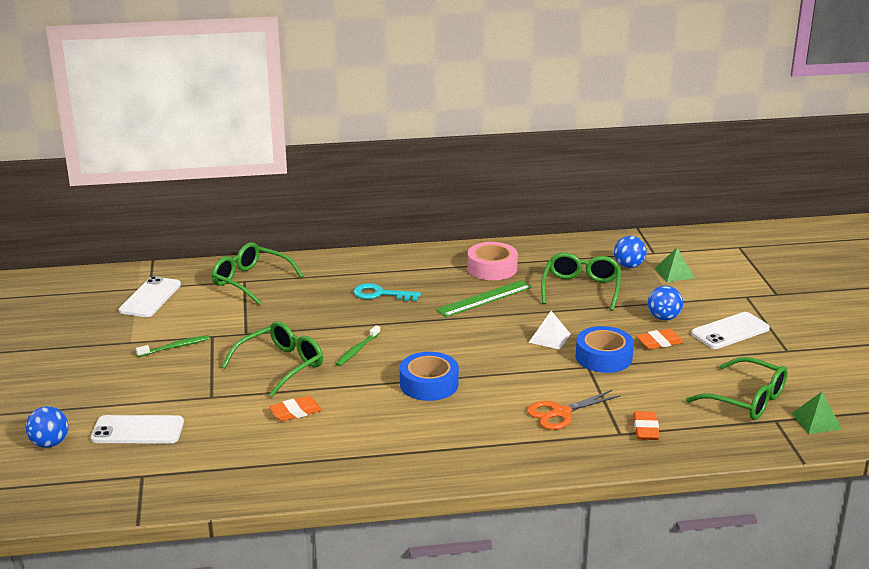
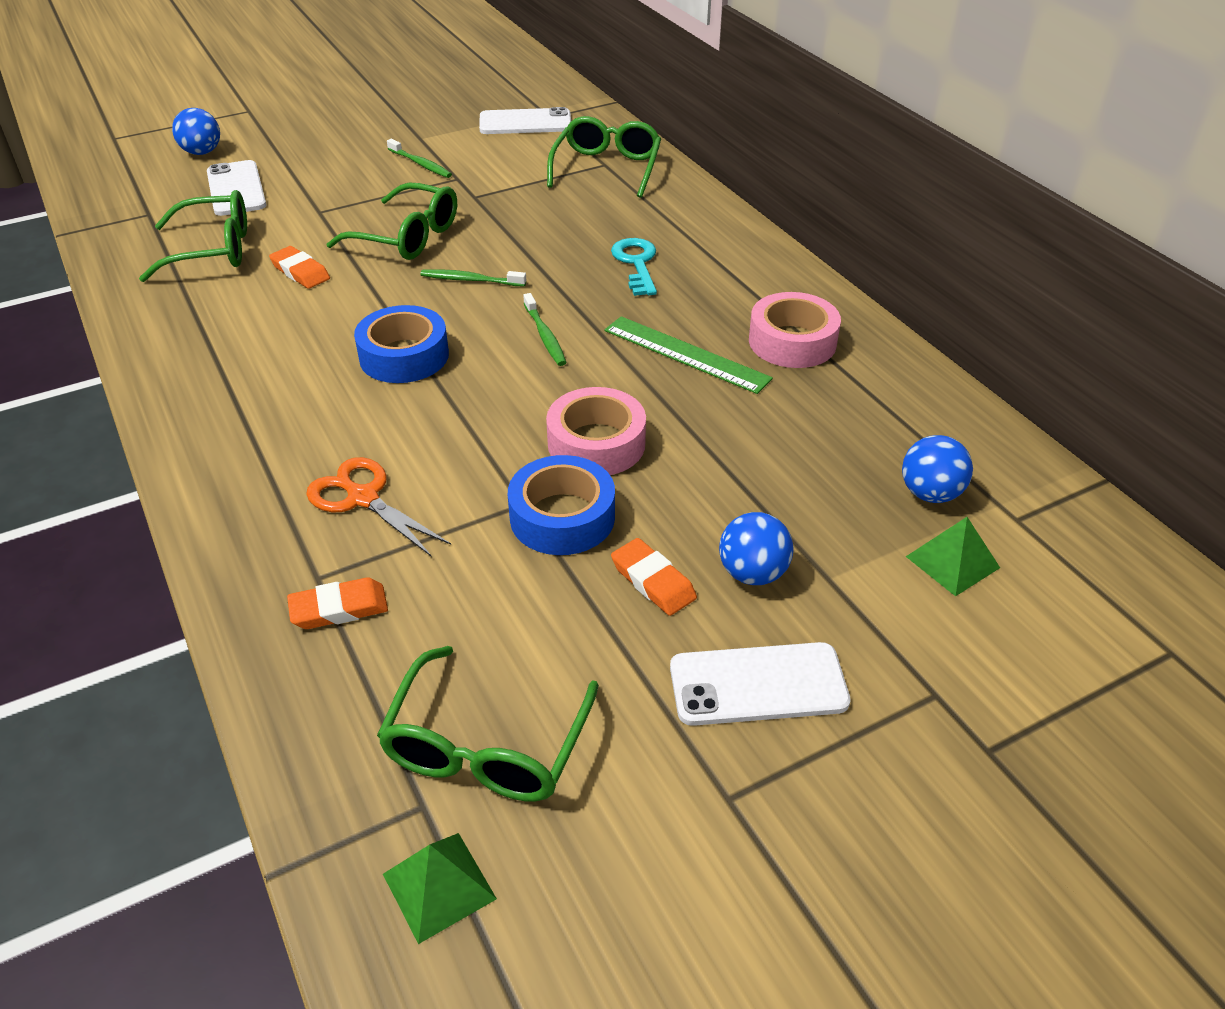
camera: 70 degrees right, 15 degrees up
(438, 335) = (545, 335): none -> green toothbrush
(549, 338) = (596, 444): white pyramid -> pink tape
(581, 289) = (793, 449): green glasses -> green glasses (213, 250)
(730, 331) = (758, 684): white phone -> white phone turned 45 degrees counterclockwise

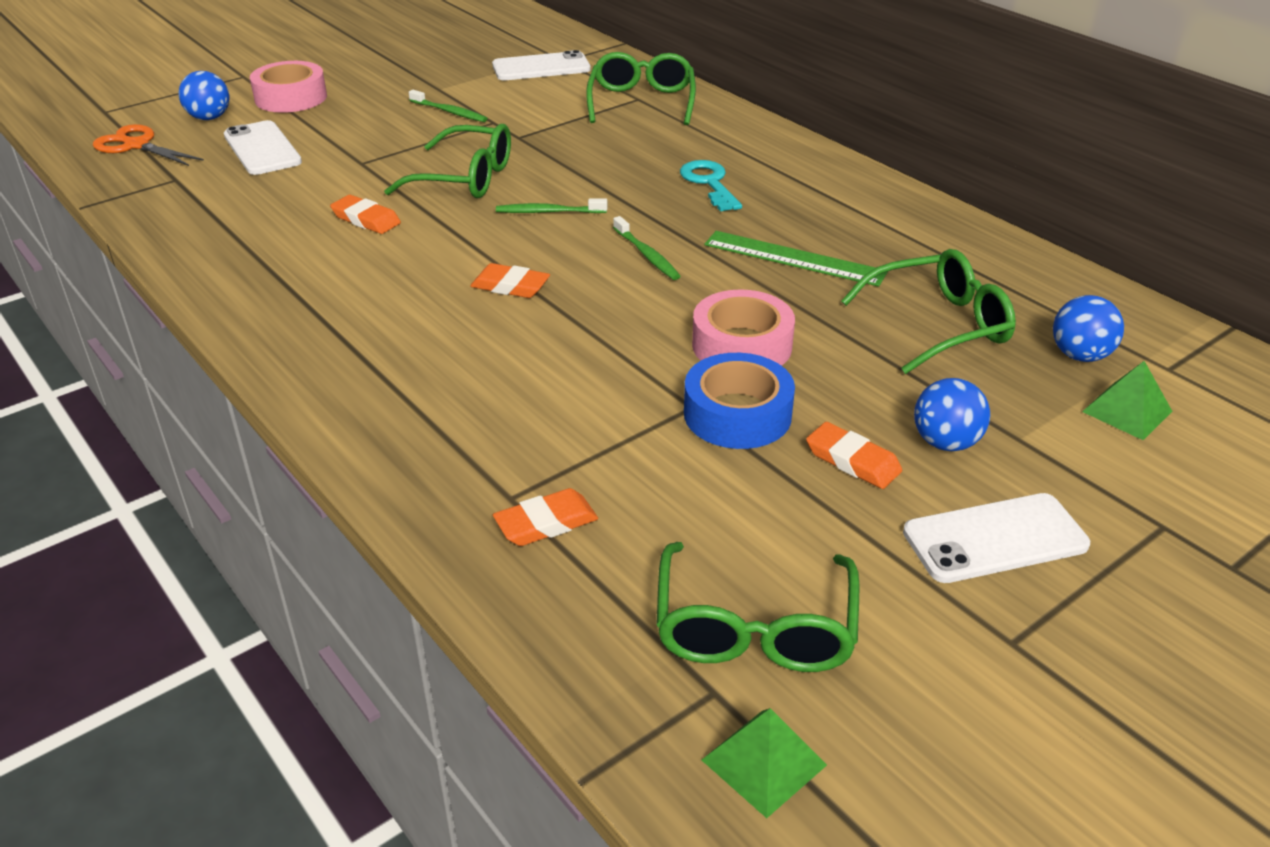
camera: 10 degrees left, 5 degrees down
(213, 250) = (262, 207): green glasses -> green glasses (939, 324)
(362, 498) = (525, 419): orange scissors -> orange scissors (136, 145)
(404, 356) = (510, 286): blue tape -> orange eraser
(792, 342) = (891, 238): pink tape -> pink tape (291, 98)

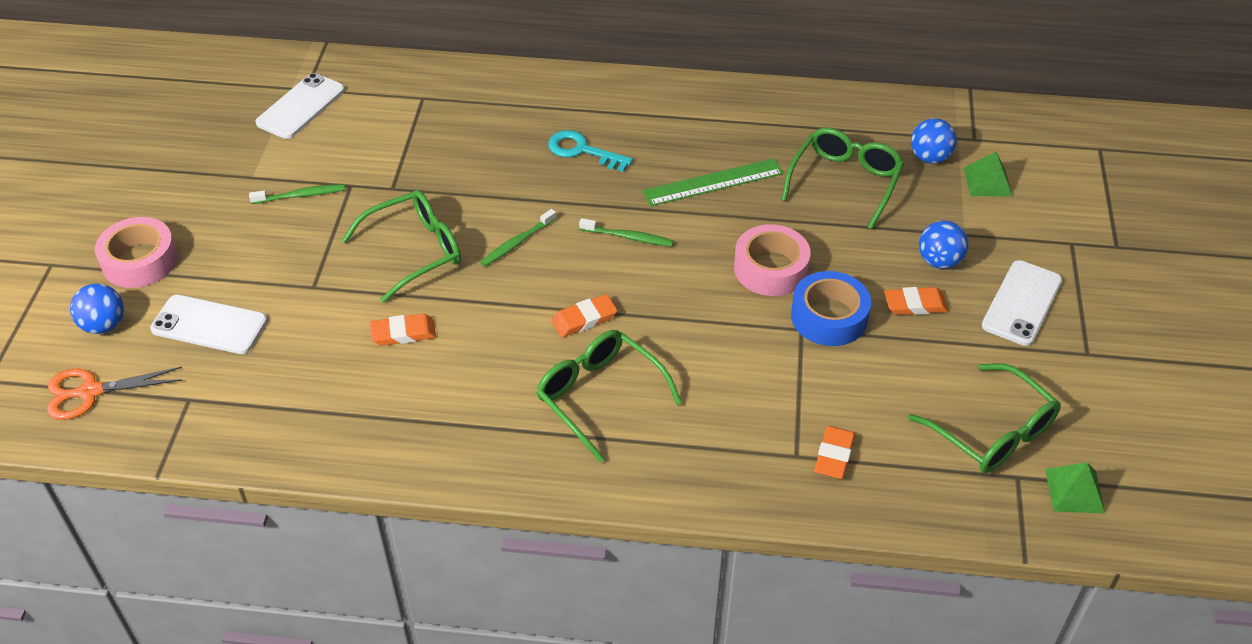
camera: 45 degrees left, 10 degrees up
(642, 102) = (430, 99): green glasses -> green glasses (599, 396)

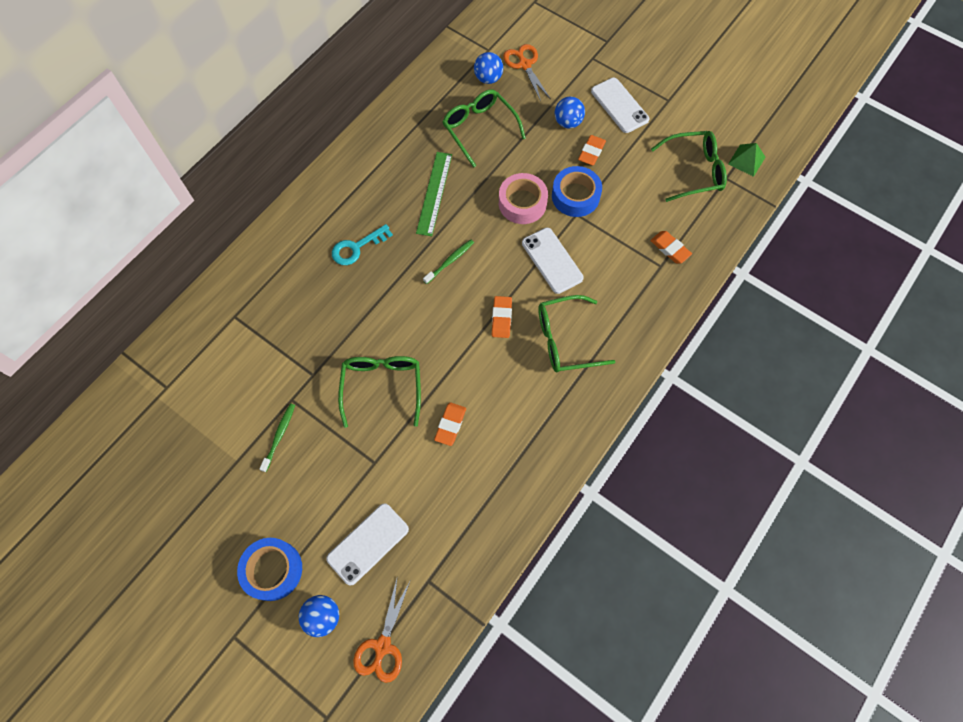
camera: 60 degrees left, 20 degrees up
(140, 261) = (273, 570): pink tape -> blue tape
(301, 106) = (184, 399): white phone -> white phone (552, 260)
(517, 242) = (414, 324): green toothbrush -> none
(987, 181) = (524, 65): green pyramid -> orange scissors

